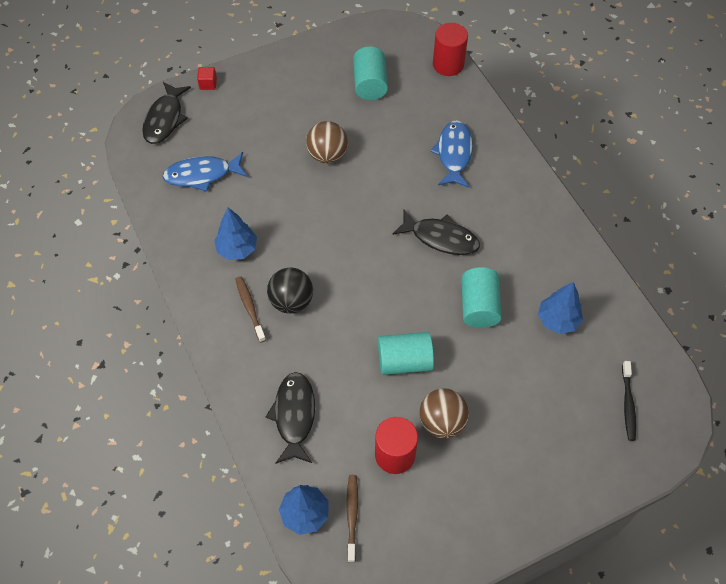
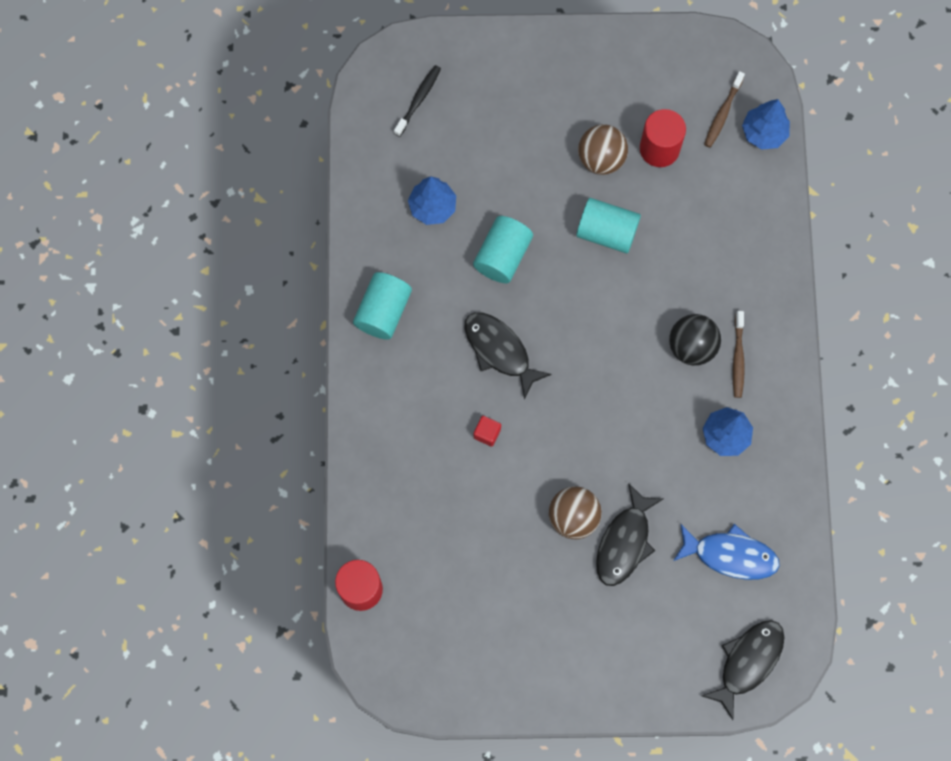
camera: 155 degrees left, 15 degrees up
(208, 84) = (675, 697): red cube -> red cube (487, 433)
(294, 416) = (737, 225): black fish -> black fish (625, 542)
(370, 84) = (473, 602): turquoise cylinder -> turquoise cylinder (383, 312)
(454, 154) = (426, 452): blue fish -> none

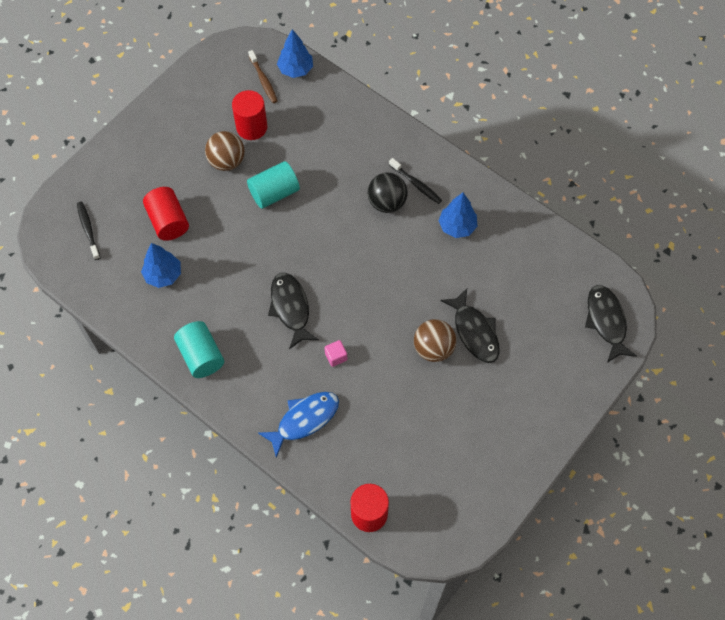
camera: 50 degrees left, 10 degrees down
(487, 433) = (336, 356): red cube -> pink cube
(490, 162) = (168, 221): none -> red cylinder
(500, 351) = (291, 308): black fish -> black fish turned 75 degrees clockwise
(502, 256) = (233, 260): turquoise cylinder -> none
(730, 555) = (532, 280): blue fish -> blue fish (304, 420)
(738, 357) = (416, 184): brown toothbrush -> black toothbrush

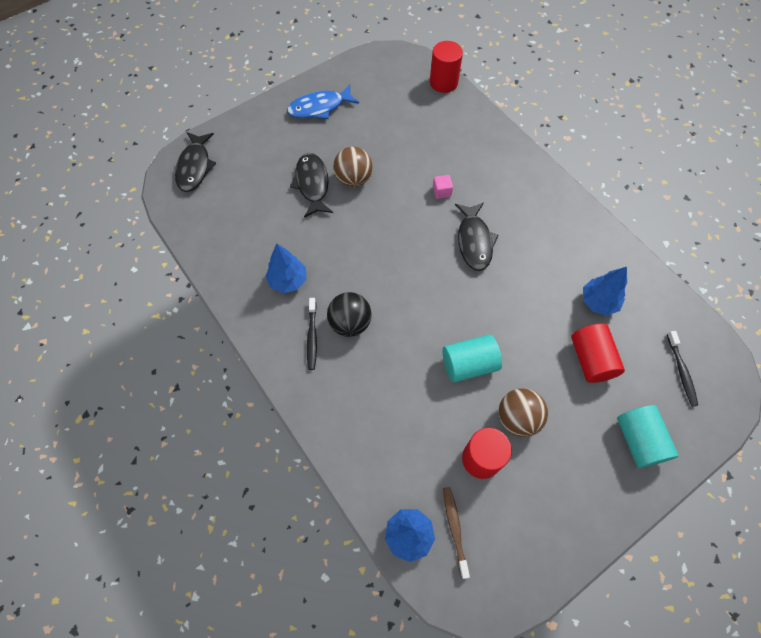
camera: 165 degrees left, 0 degrees up
(201, 356) = (565, 219): turquoise cylinder -> turquoise cylinder (638, 440)
(304, 420) = (480, 151): blue fish -> blue fish (319, 107)
(416, 184) = (312, 336): black toothbrush -> black toothbrush turned 150 degrees counterclockwise

